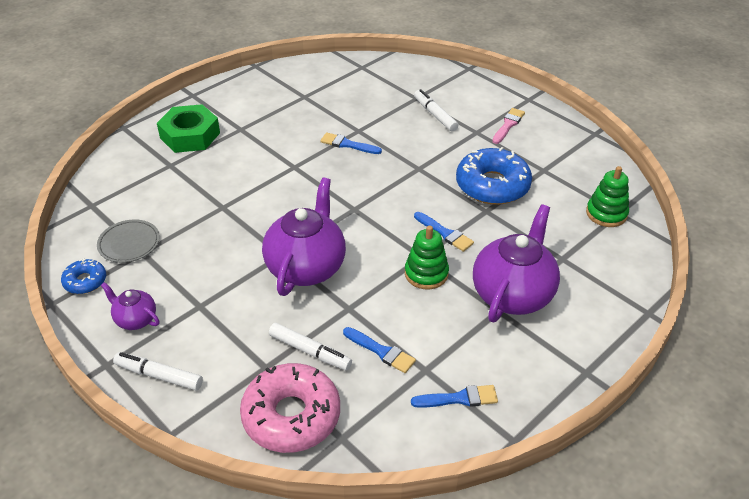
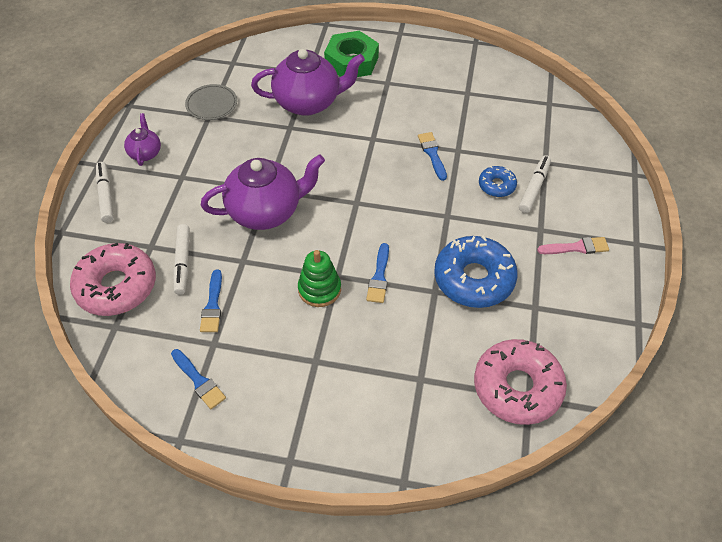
camera: 55 degrees right, 10 degrees up
(85, 281) = (160, 107): blue donut -> blue donut (496, 185)
(513, 294) = (343, 362): purple teapot -> purple teapot (308, 102)
(606, 213) = (517, 387): green stacking toy -> pink donut

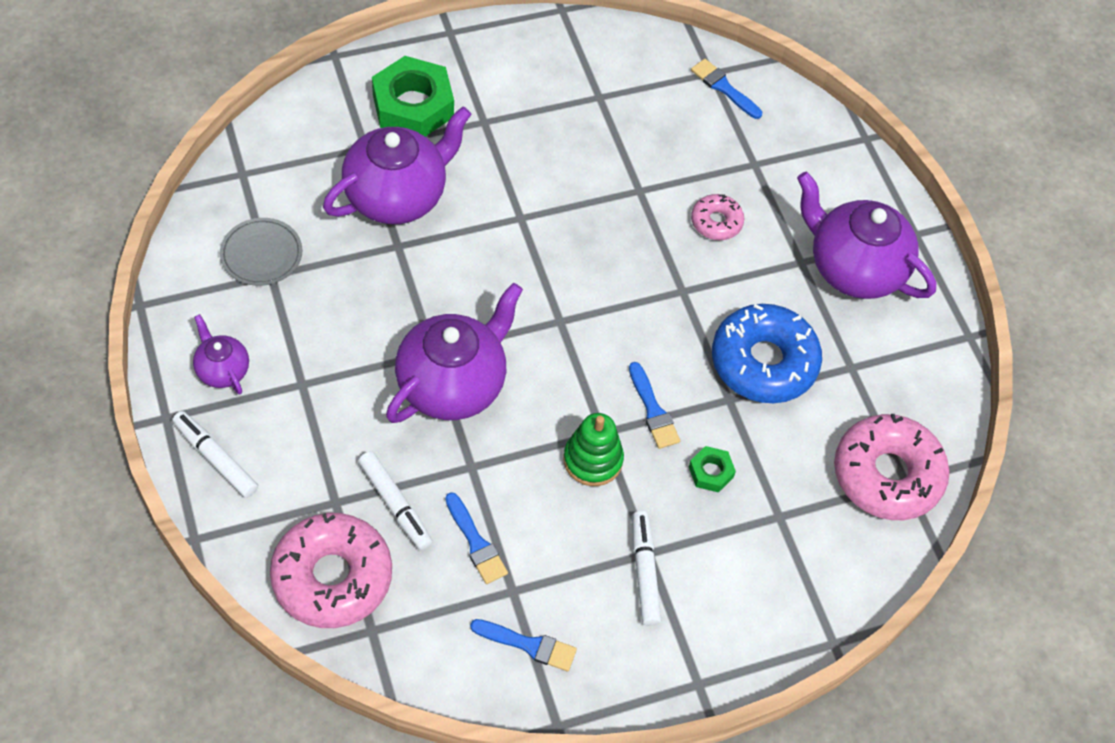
camera: 35 degrees left, 5 degrees up
(392, 330) = (710, 472): none -> green nut
(432, 154) = (611, 209): blue brush -> blue brush (724, 88)
(496, 185) = (716, 222): blue donut -> pink donut
(534, 188) = (762, 206): white marker -> white marker (644, 571)
(576, 247) = (854, 268): pink brush -> purple teapot

